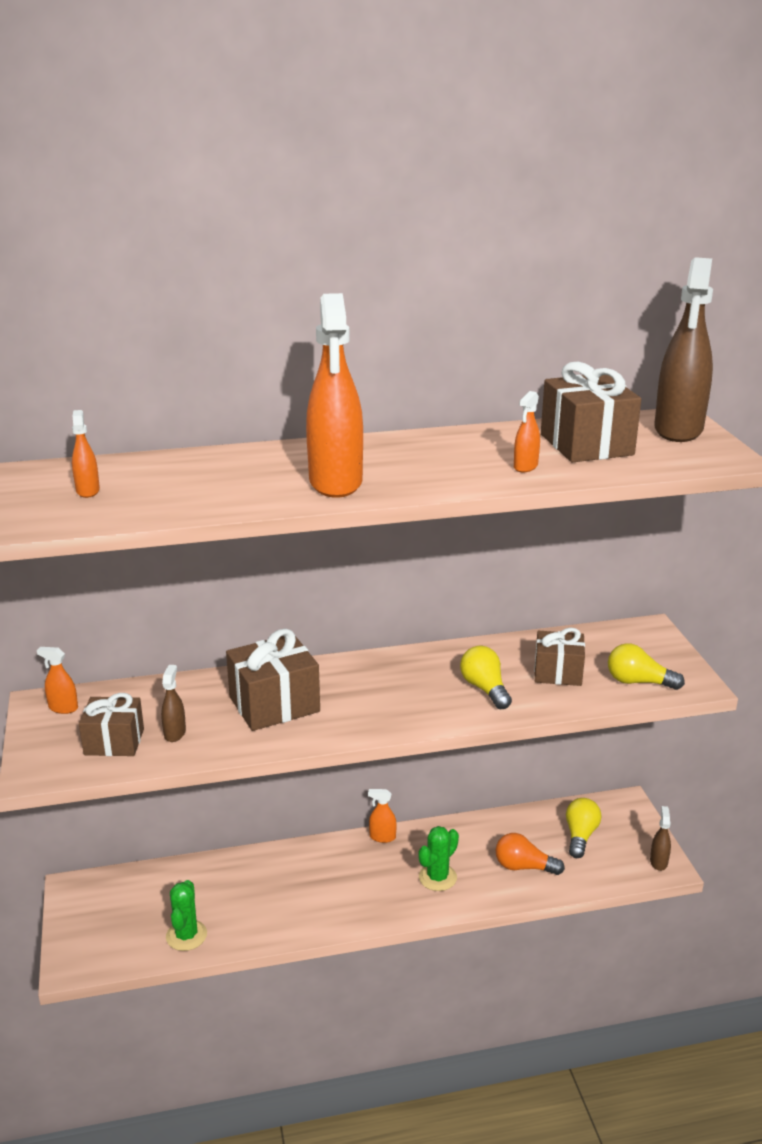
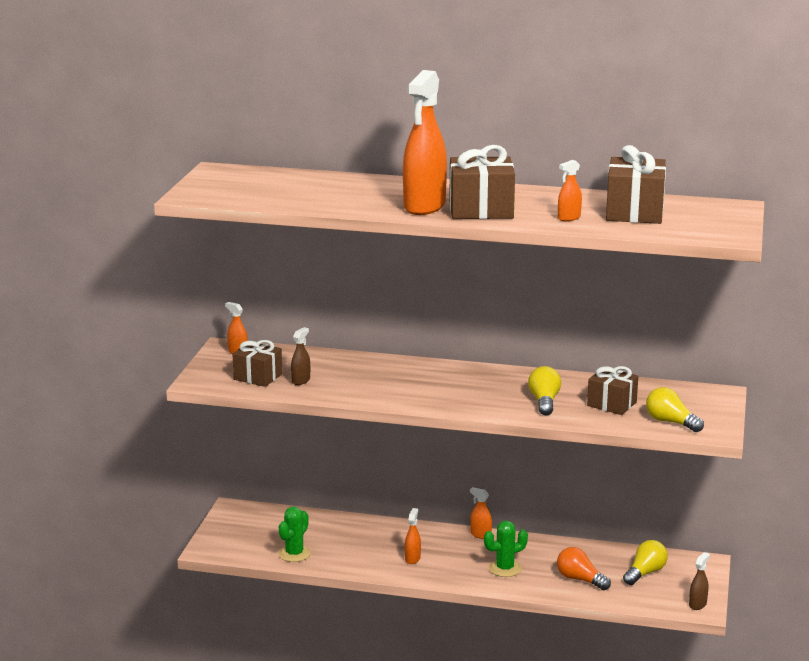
camera: 25 degrees right, 5 degrees down
(88, 491) = (261, 186): orange spray bottle -> orange spray bottle (412, 558)
(274, 704) = (381, 379): brown gift -> brown gift (481, 210)
(678, 430) = (721, 214): brown spray bottle -> none

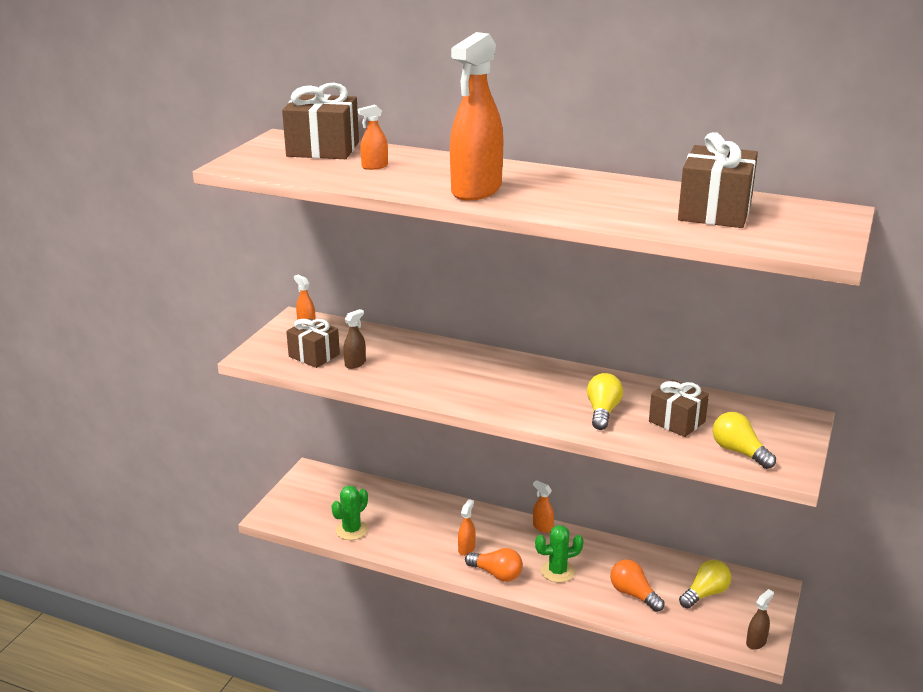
camera: 10 degrees right, 5 degrees up
(447, 576) = (496, 574): none -> orange light bulb
(481, 210) = (537, 198): brown gift -> brown gift (323, 149)
(569, 218) = (635, 214): orange spray bottle -> orange spray bottle (374, 166)

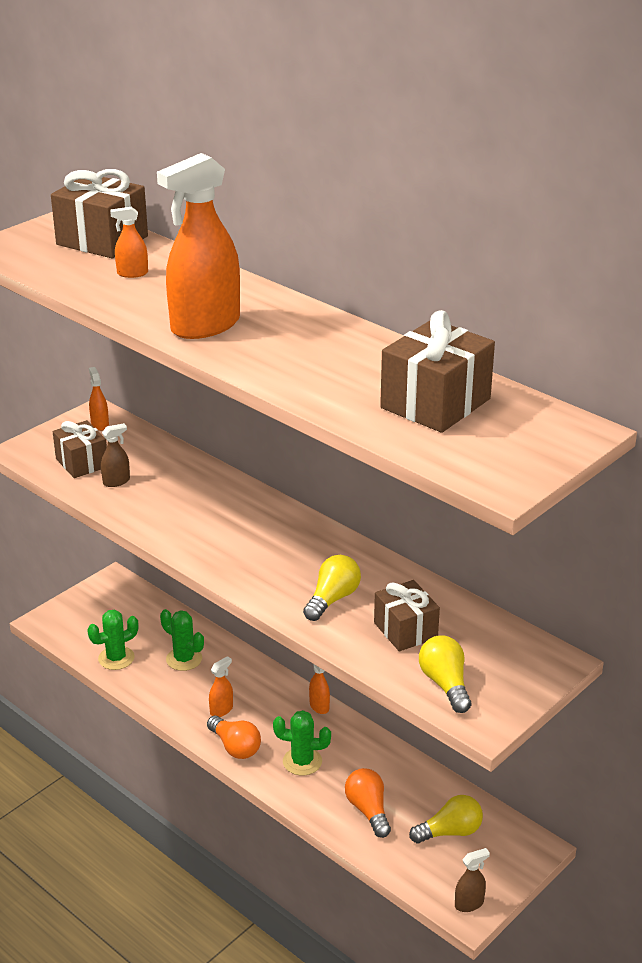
camera: 20 degrees right, 5 degrees up
(409, 518) = (184, 659): none -> green cactus

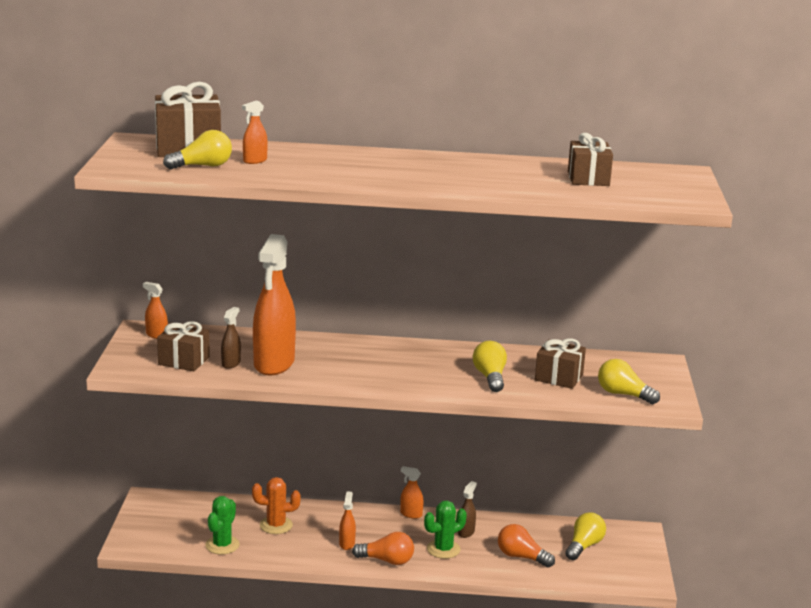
camera: 40 degrees left, 10 degrees down
(73, 267) = (202, 166): none -> yellow light bulb
(184, 659) = (276, 525): green cactus -> orange cactus
(205, 326) = (370, 175): orange spray bottle -> orange spray bottle (274, 364)
(435, 403) = (588, 178): brown gift -> brown gift, size x0.66
(469, 904) = (644, 577): brown spray bottle -> brown spray bottle (466, 532)

